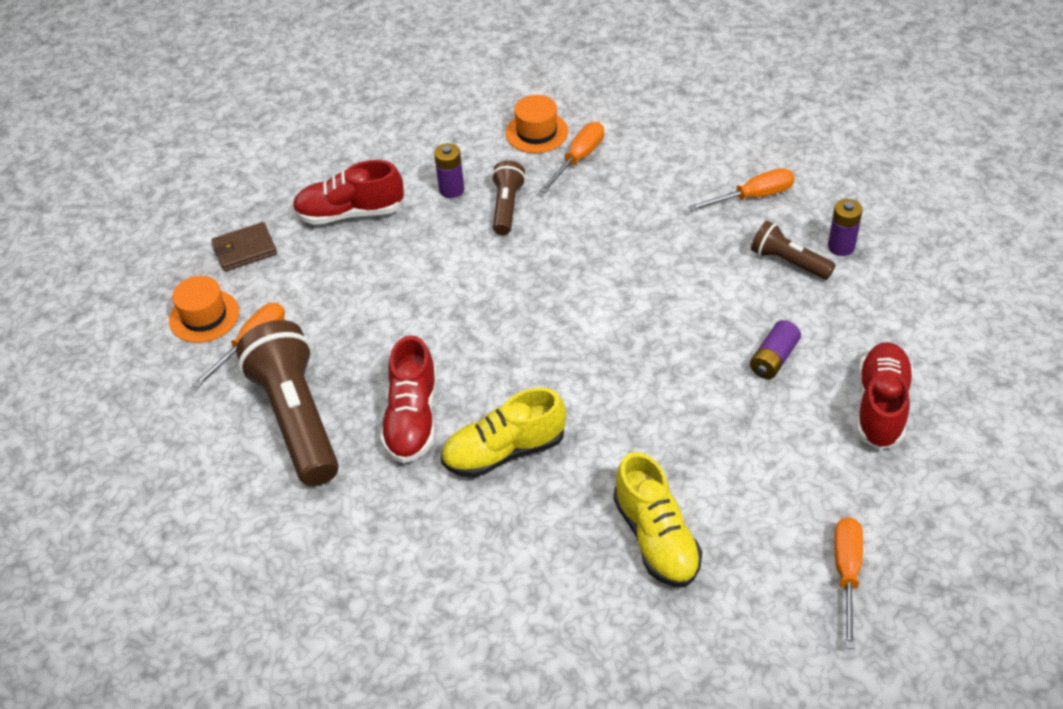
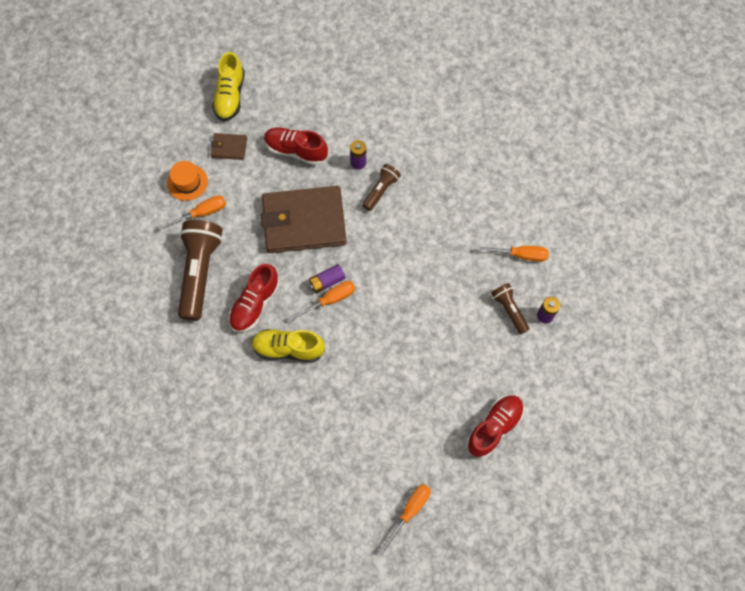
camera: 25 degrees right, 20 degrees up
(419, 288) = (304, 222): none -> brown wallet
(536, 132) = (429, 144): orange hat -> none
(578, 158) = (440, 176): orange screwdriver -> orange screwdriver (330, 300)
(656, 538) = (331, 440): yellow shoe -> yellow shoe (230, 96)
(774, 359) = (458, 368): purple battery -> purple battery (327, 281)

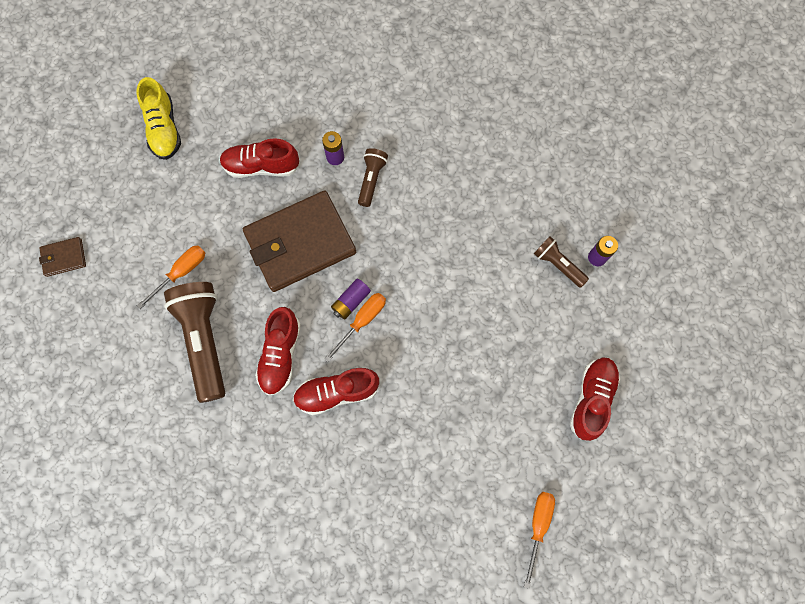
camera: 20 degrees left, 5 degrees up
(187, 182) = (151, 242): orange hat -> none
(229, 147) = (184, 187): brown wallet -> brown wallet (64, 257)
(288, 349) = (337, 392): yellow shoe -> red shoe
(520, 255) = (546, 201): orange screwdriver -> none

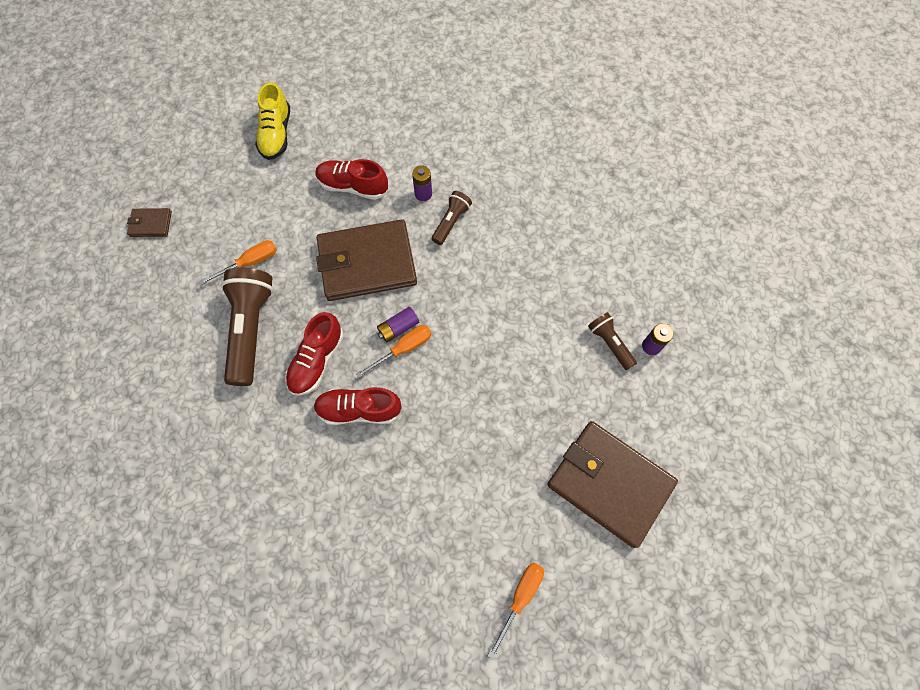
camera: 15 degrees right, 5 degrees down
(591, 399) = (609, 483): red shoe -> brown wallet

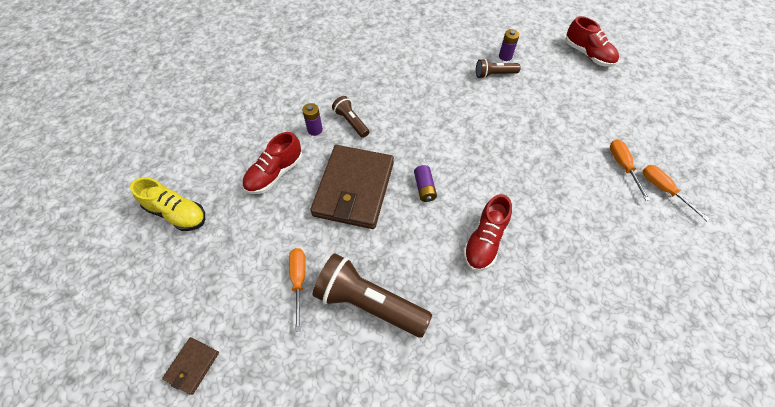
camera: 65 degrees left, 10 degrees down
(317, 361) = (426, 257): red shoe -> red shoe (588, 54)
(403, 349) = (444, 191): orange screwdriver -> orange screwdriver (622, 166)
(609, 483) = (593, 112): brown wallet -> none

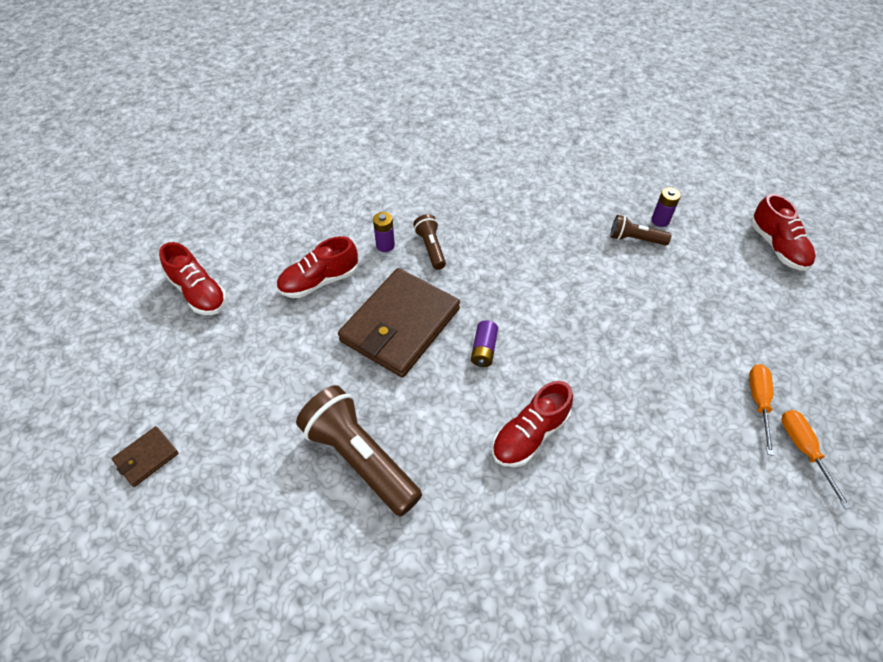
camera: 20 degrees right, 5 degrees down
(177, 213) = (199, 293): yellow shoe -> red shoe
(299, 281) = (293, 407): orange screwdriver -> none

